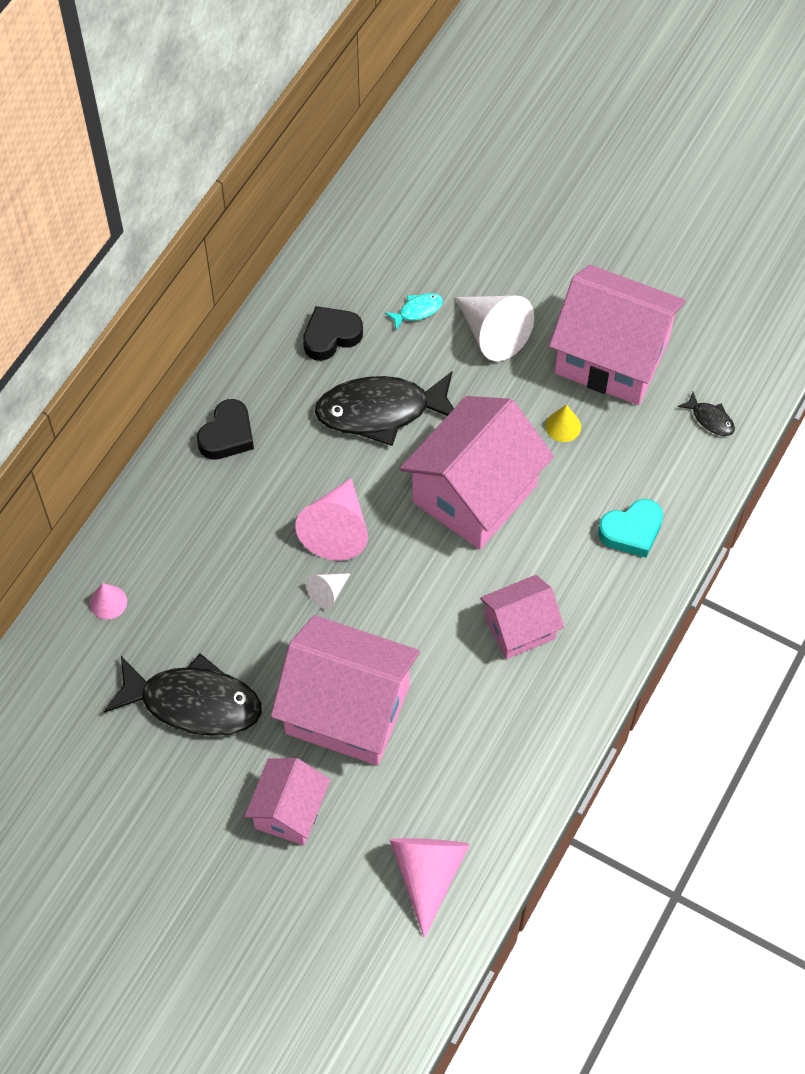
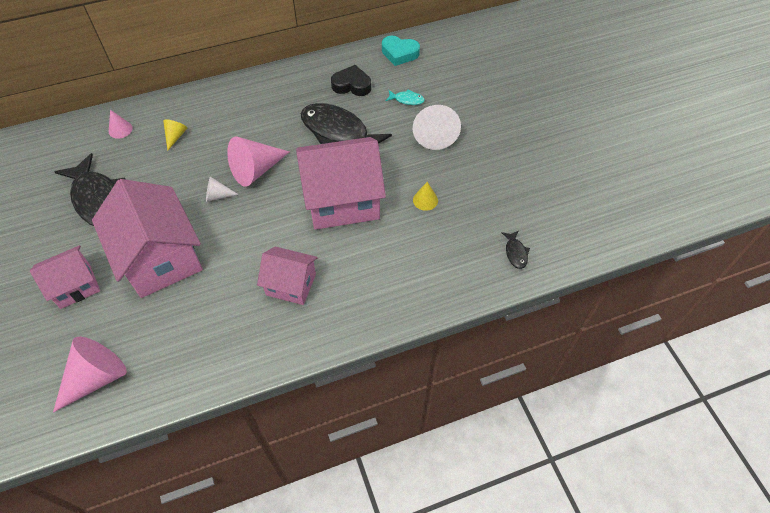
camera: 40 degrees right, 5 degrees down
(190, 560) = (175, 136): none -> yellow cone
(227, 435) = (255, 96): black heart -> none
(611, 357) = (488, 184): pink house -> none
(631, 531) = (407, 280): turquoise heart -> turquoise heart (399, 53)

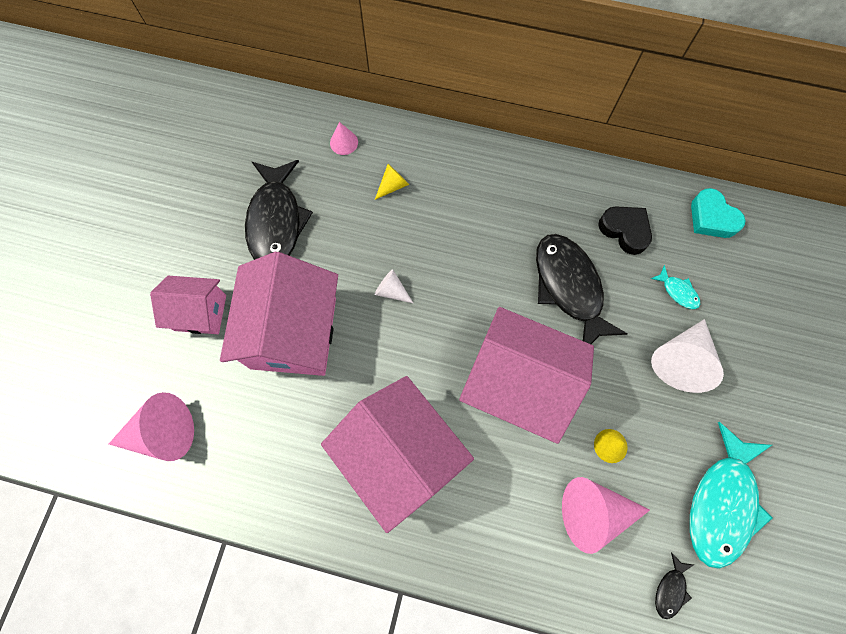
camera: 35 degrees right, 15 degrees up
(256, 170) = (449, 282): pink cone -> pink cone (594, 512)
(291, 284) = (399, 455): pink house -> pink house, size x1.78
(511, 191) = (722, 502): none -> turquoise fish

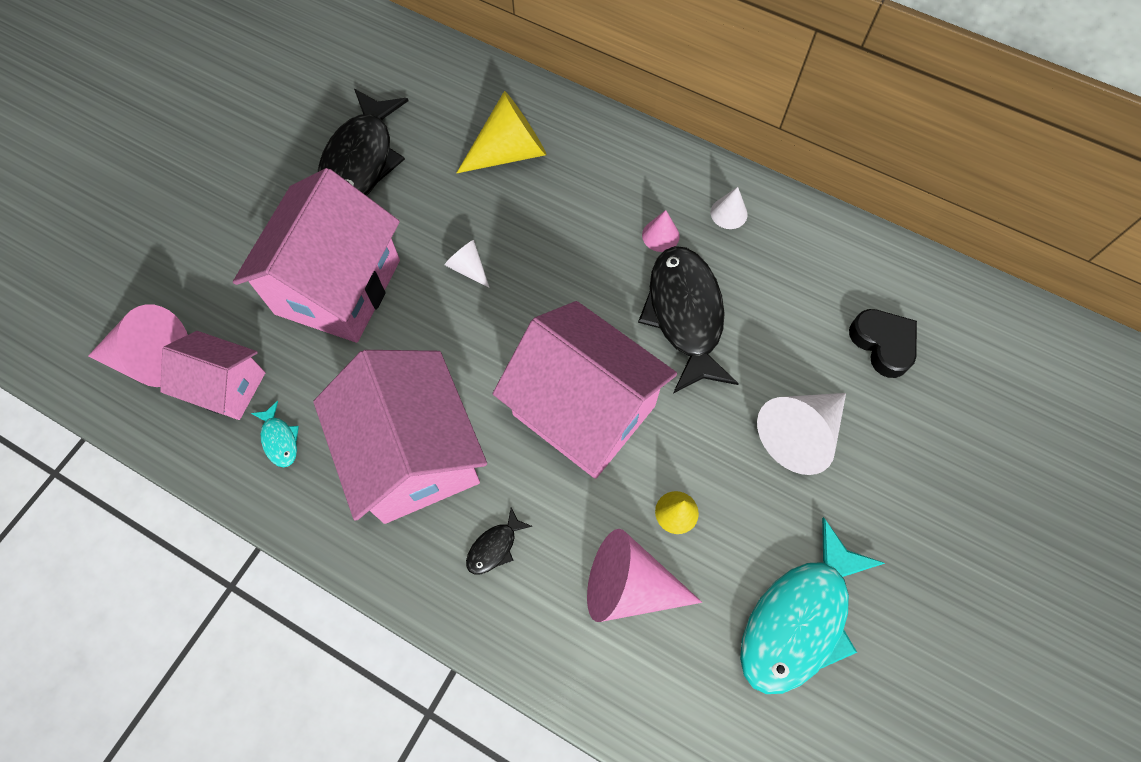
camera: 15 degrees right, 5 degrees down
(200, 312) = (240, 239): pink house -> pink house (227, 387)
(344, 142) = (468, 93): pink cone -> pink cone (660, 235)
(393, 185) = (509, 152): yellow cone -> yellow cone, size x1.98
(576, 196) = (728, 213): none -> white cone
(625, 230) = (776, 266): black heart -> black heart (882, 344)
(670, 589) = (698, 706): black fish -> black fish (495, 547)
(677, 291) = (821, 352): turquoise fish -> turquoise fish (279, 439)
(711, 218) = (893, 277): turquoise heart -> none

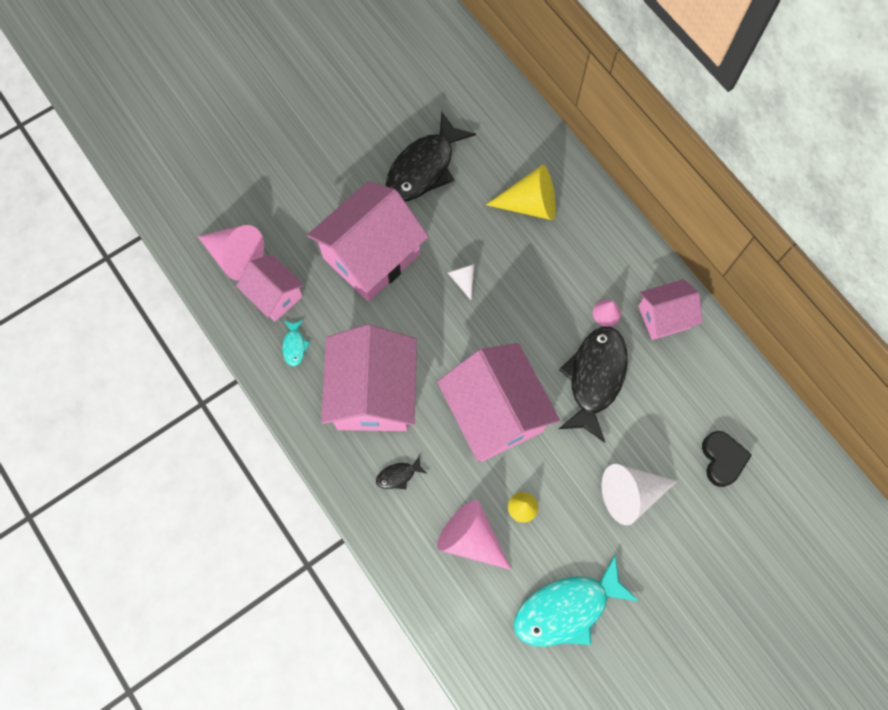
camera: 25 degrees right, 5 degrees up
(728, 213) = (664, 317): white cone -> pink house

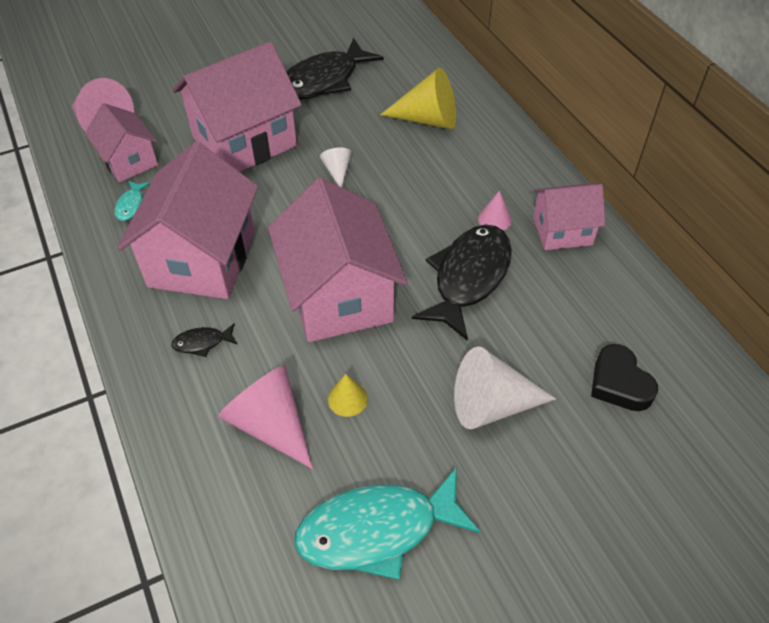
camera: 10 degrees right, 20 degrees down
(722, 459) = (619, 383): black heart -> black heart turned 150 degrees clockwise

